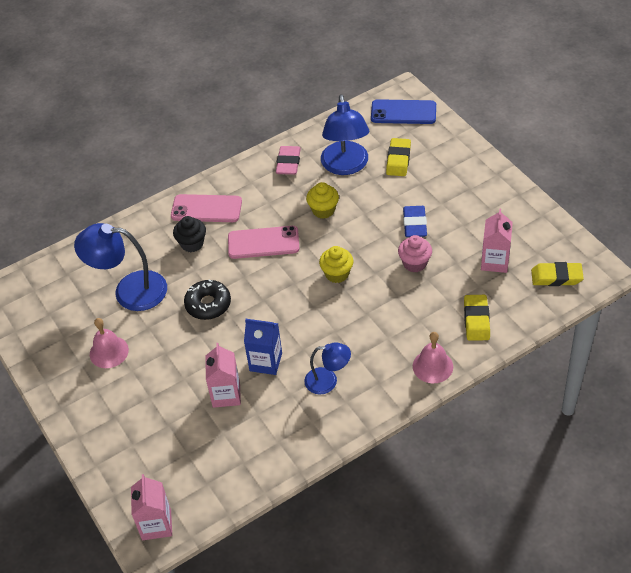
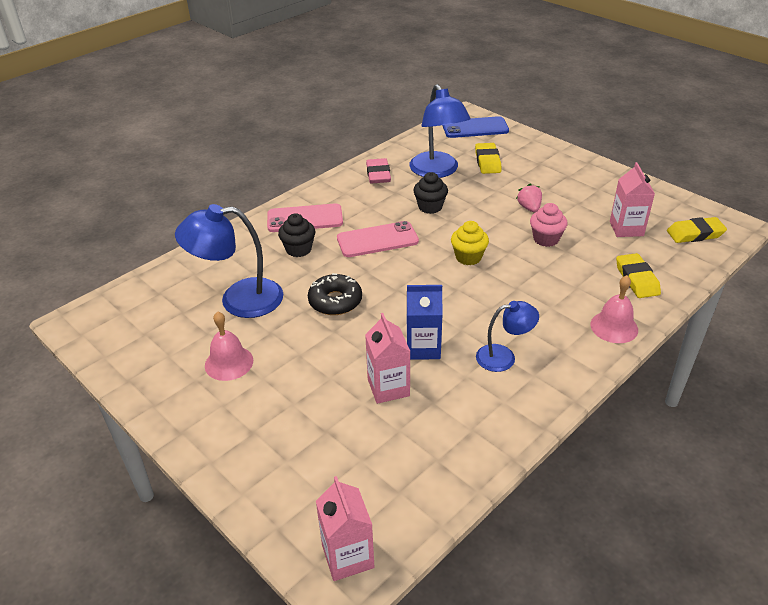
camera: 15 degrees left, 10 degrees down
(323, 210) = (430, 207): yellow cupcake -> black cupcake
(414, 224) = (529, 208): blue eraser -> pink strawberry

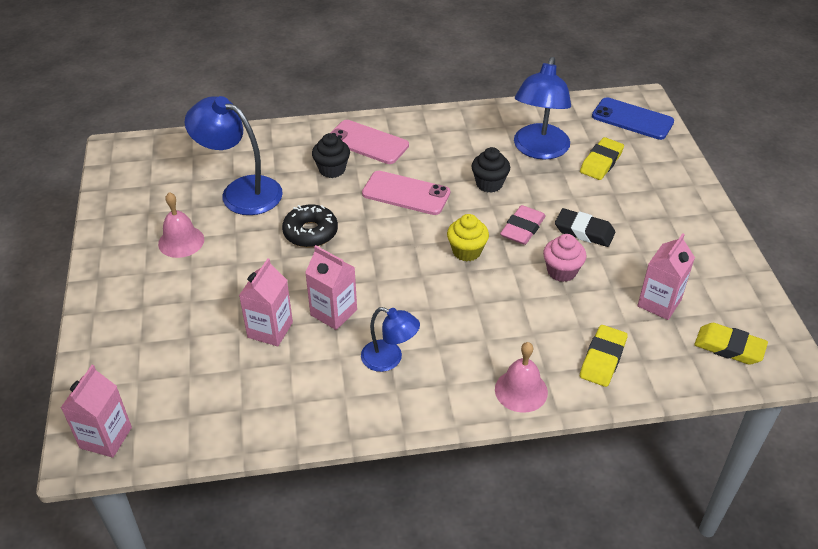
camera: 35 degrees right, 5 degrees up
(378, 174) = (479, 128): pink eraser -> pink eraser (522, 229)
(423, 348) = (333, 312): blue carton -> pink carton
(529, 208) = (584, 231): pink strawberry -> black eraser

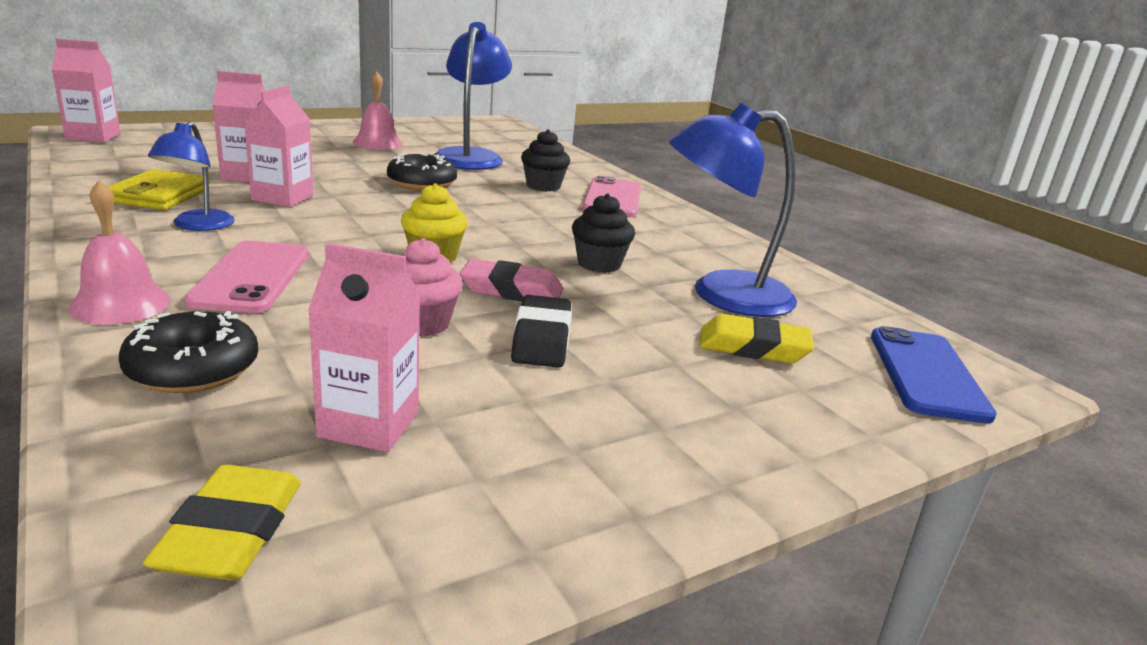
camera: 65 degrees right, 20 degrees down
(313, 382) = (159, 195): none -> yellow wallet
(406, 193) = (531, 220): pink phone -> pink phone (252, 277)
(602, 359) = (193, 368): yellow eraser -> black donut

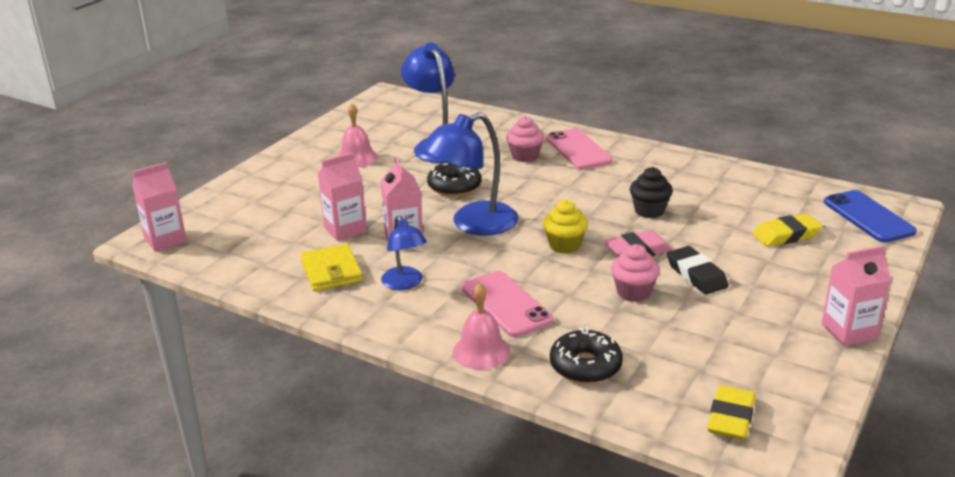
camera: 25 degrees left, 5 degrees up
(231, 532) = (730, 418): yellow eraser -> yellow eraser turned 45 degrees clockwise
(369, 424) = (701, 354): pink carton -> pink carton (848, 332)
(543, 186) = (525, 156): black cupcake -> pink cupcake
(722, 294) = (732, 205): blue lamp -> blue lamp (473, 224)

